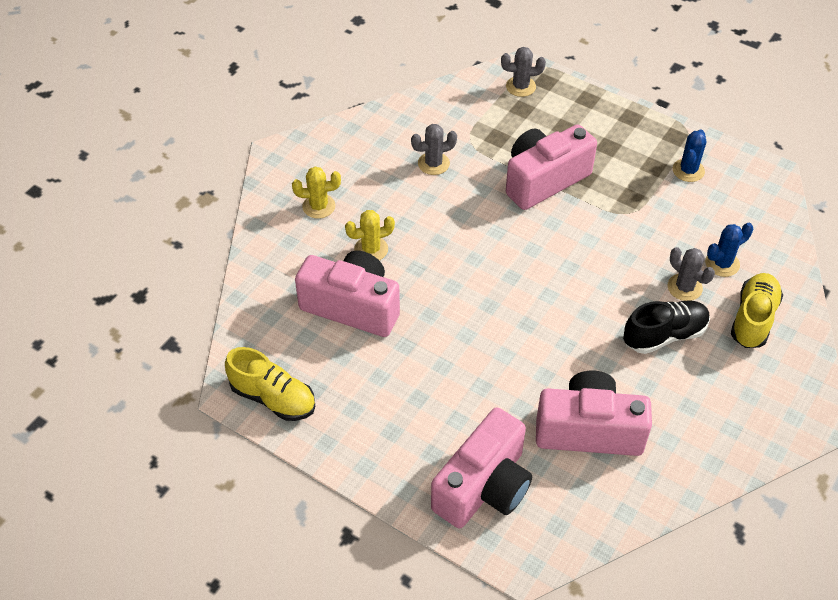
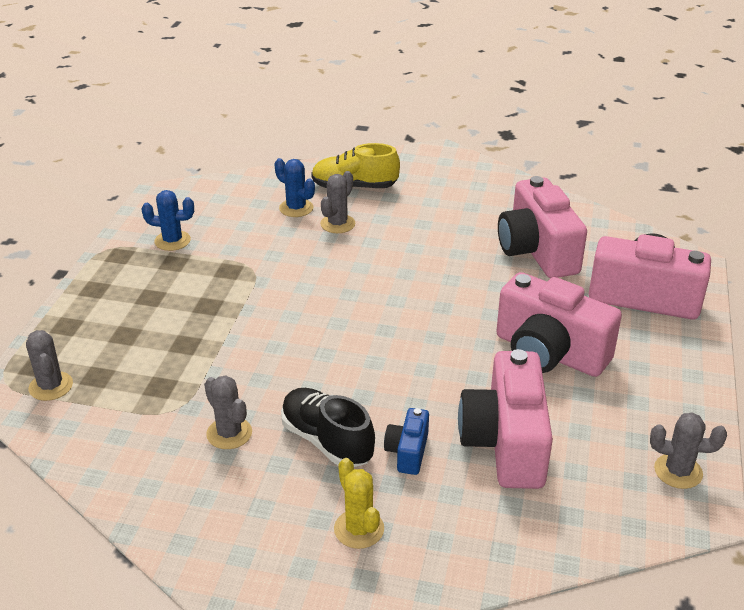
camera: 110 degrees left, 15 degrees down
(273, 398) = (678, 471): yellow shoe -> grey cactus
(371, 249) = (408, 452): yellow cactus -> blue camera
(544, 180) = (224, 334): pink camera -> pink camera (549, 353)
(664, 335) = (402, 227): black shoe -> black shoe (327, 441)

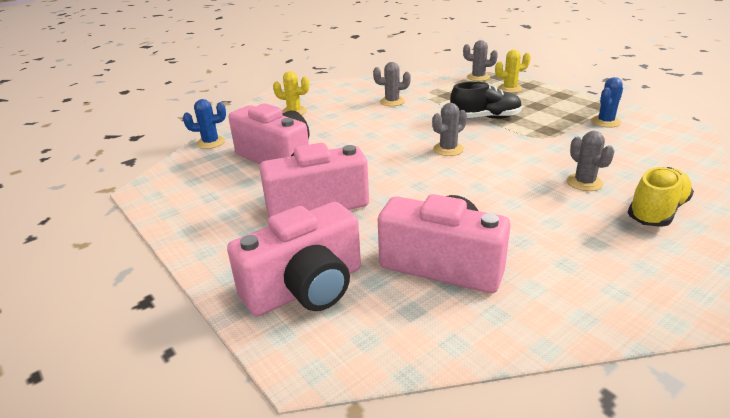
camera: 130 degrees right, 5 degrees down
(92, 338) = (510, 89): none -> yellow cactus
(296, 208) = (628, 173): blue cactus -> blue cactus (210, 143)
(327, 441) = (353, 118): black shoe -> black shoe (485, 118)
(408, 452) = (315, 133): blue camera -> none
(678, 471) = (170, 197): grey cactus -> grey cactus (448, 149)

